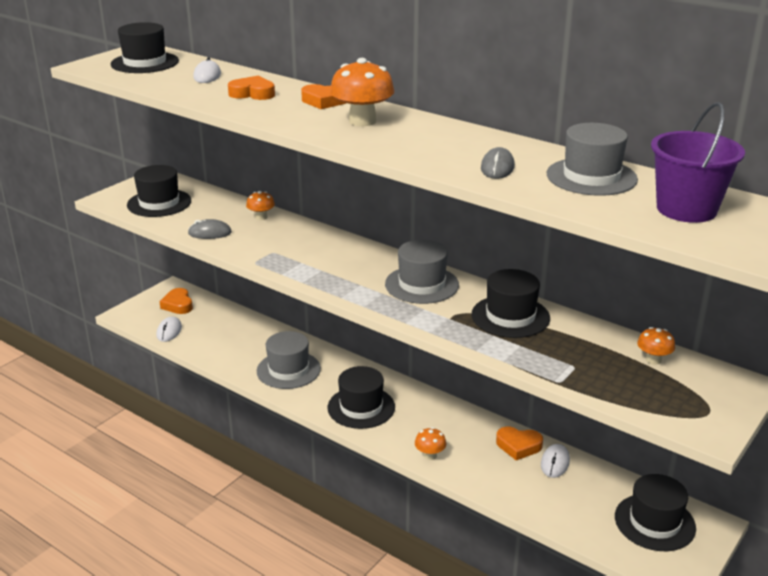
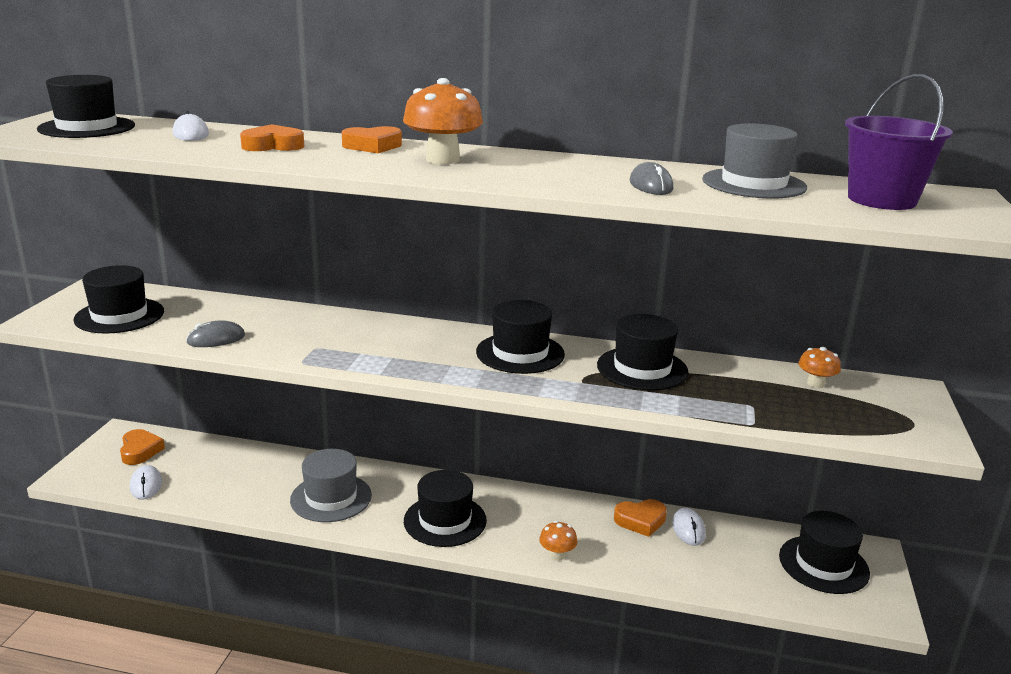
camera: 25 degrees left, 5 degrees down
(178, 305) = (140, 451): orange heart -> orange heart turned 150 degrees counterclockwise
(261, 217) = (270, 312): orange mushroom -> none
(422, 284) = (520, 353): grey hat -> black hat

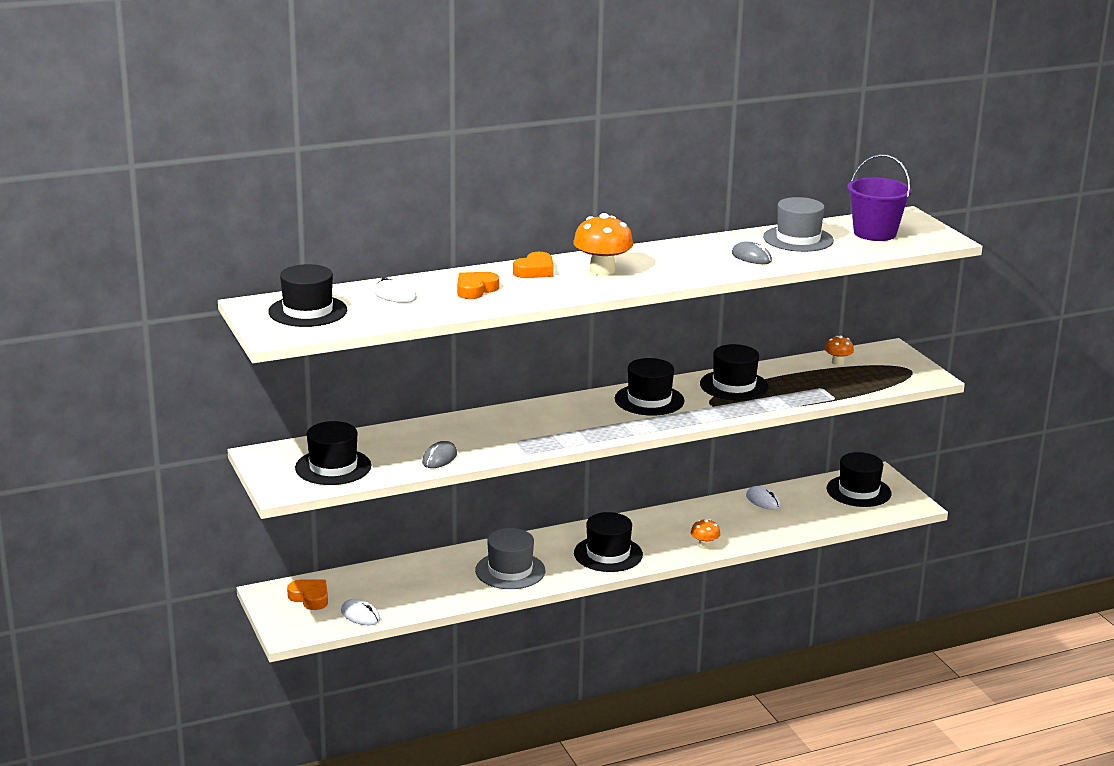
camera: 35 degrees left, 0 degrees up
(640, 521) = (729, 507): orange heart -> none

